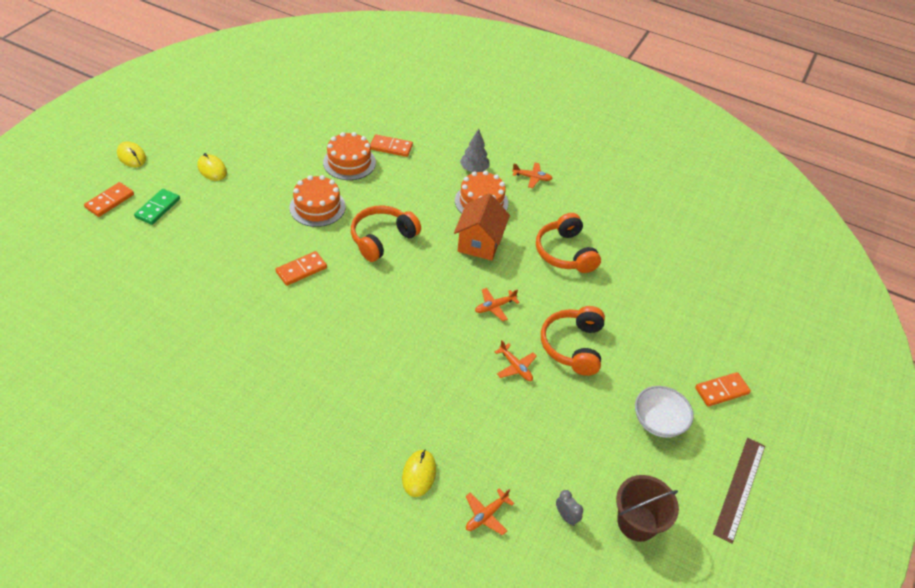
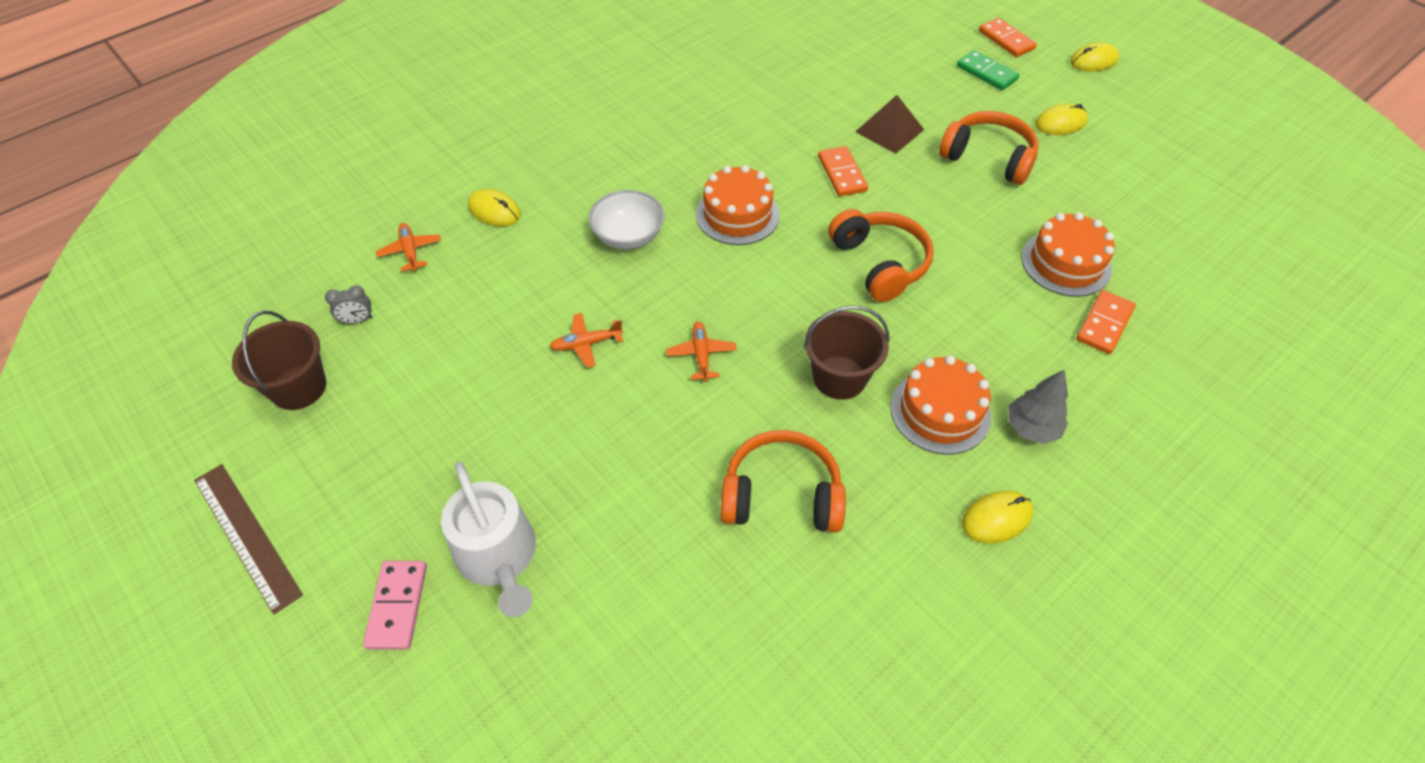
camera: 115 degrees right, 5 degrees up
(243, 252) = (889, 130): none -> brown pyramid
(317, 207) = (963, 209): orange cake -> orange cake (737, 214)
(479, 243) = (839, 377): orange house -> brown bucket
(532, 178) = (996, 518): orange plane -> yellow mouse
(573, 346) = (586, 426): orange headphones -> orange headphones (988, 158)
(658, 421) = (406, 481): white bowl -> white bowl (628, 236)
(669, 357) = (499, 557): none -> white watering can
(721, 391) = (397, 606): orange domino -> pink domino

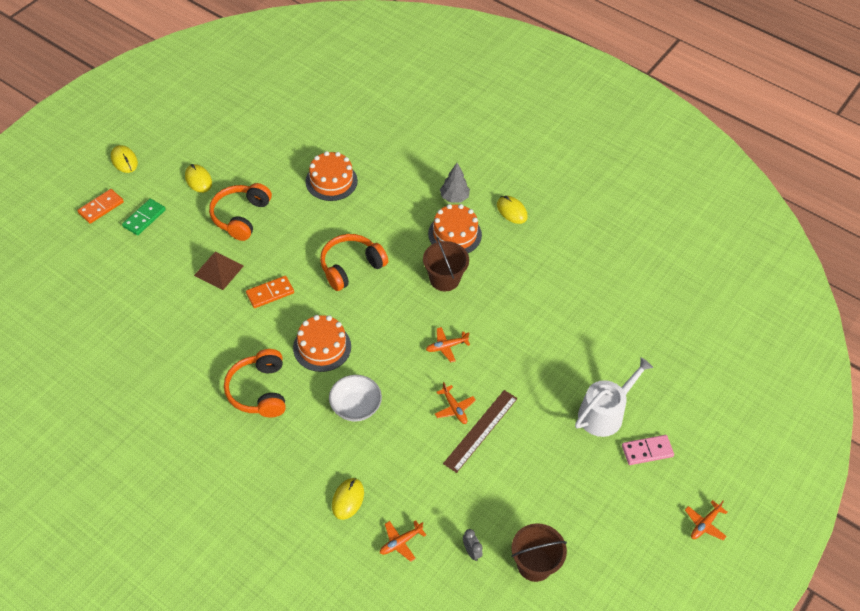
camera: 105 degrees left, 0 degrees up
(218, 659) = (704, 524): none -> orange plane
(247, 535) = (638, 545): brown ruler -> brown ruler (480, 430)
(781, 495) = (527, 296): orange headphones -> orange headphones (259, 391)
(1104, 324) = (375, 166): orange domino -> none

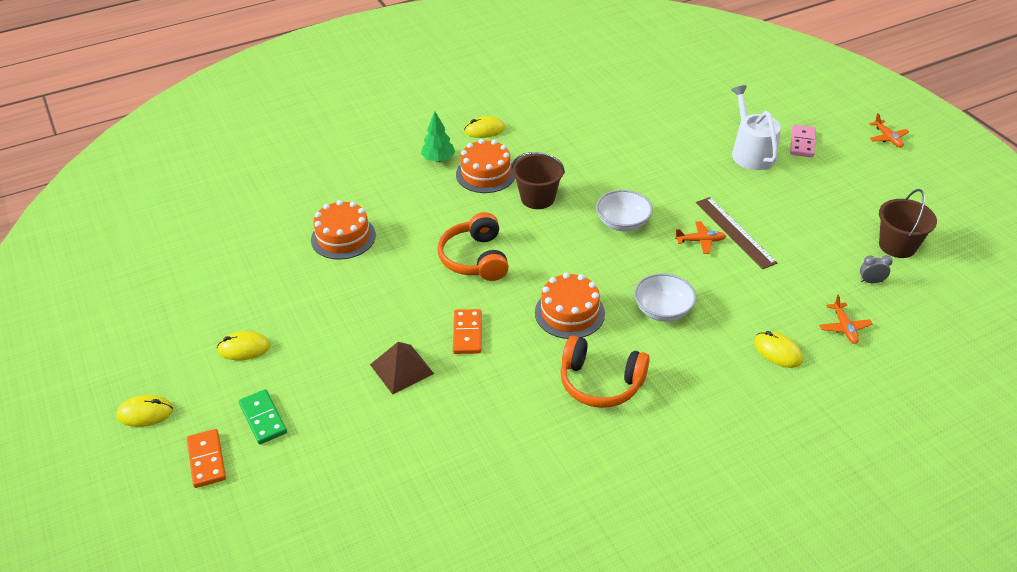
camera: 60 degrees left, 10 degrees down
(241, 216) = (334, 326): orange headphones -> none
(446, 346) = (622, 223): orange plane -> white bowl
(454, 197) = (438, 159): grey tree -> green tree

